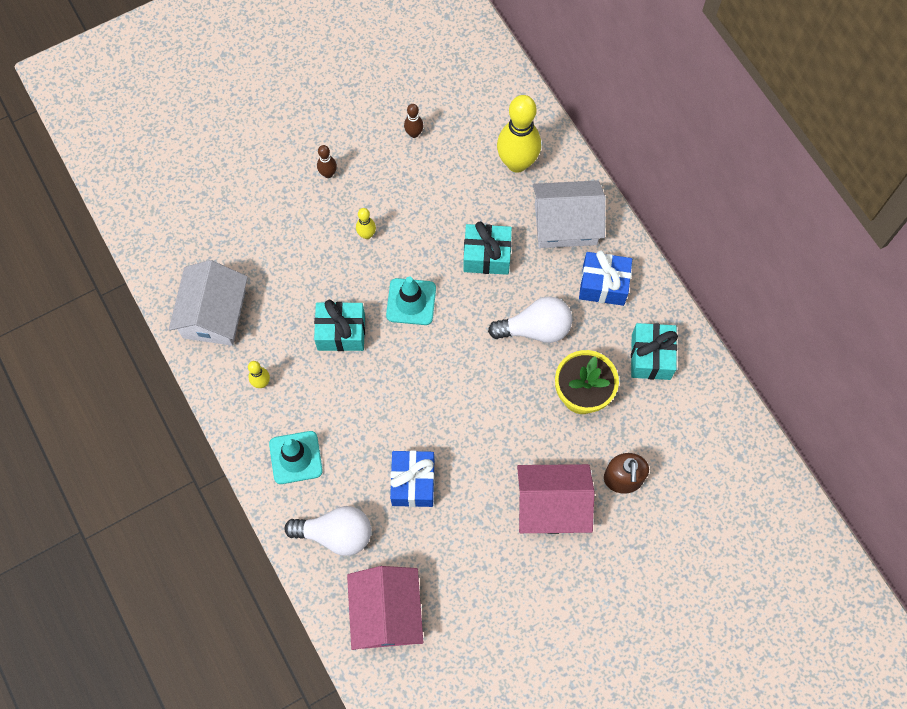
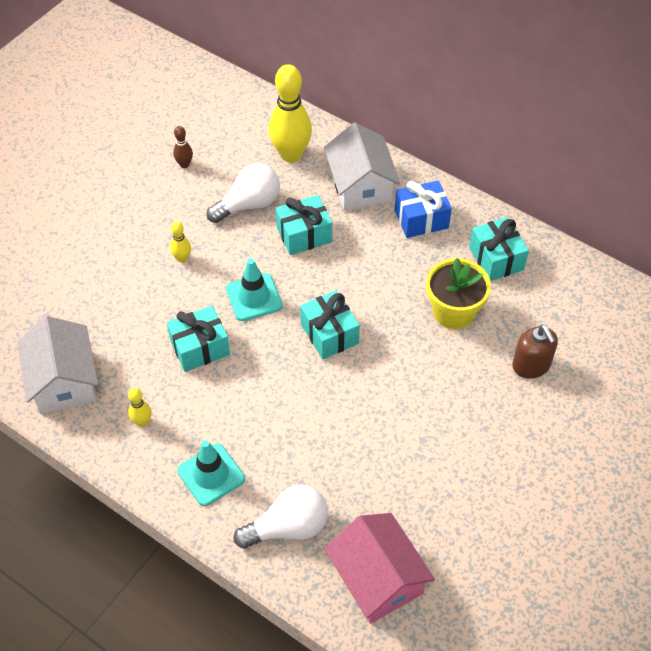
camera: 25 degrees left, 15 degrees down
(328, 174) = (119, 223): brown bowling pin -> none
(413, 482) = (339, 449): blue gift -> none
(459, 368) = (329, 334): none -> turquoise gift
(535, 329) = (381, 276): white light bulb -> white light bulb (249, 204)
(552, 505) = (481, 414): pink house -> none
(565, 224) = (361, 185): white house -> white house turned 75 degrees counterclockwise

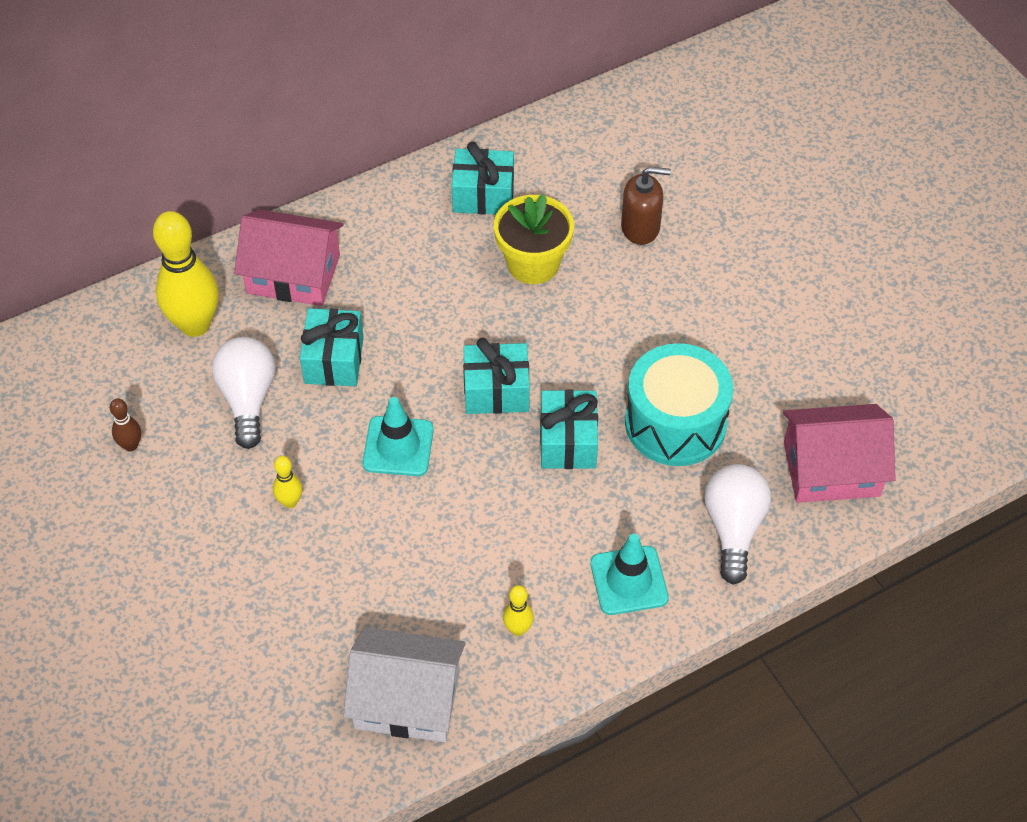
camera: 65 degrees left, 0 degrees up
(200, 348) = (441, 530): turquoise gift -> turquoise gift (568, 441)
(361, 185) = (293, 274): white house -> pink house
(362, 455) = (675, 423): none -> turquoise drum
(421, 219) = (383, 238): blue gift -> none

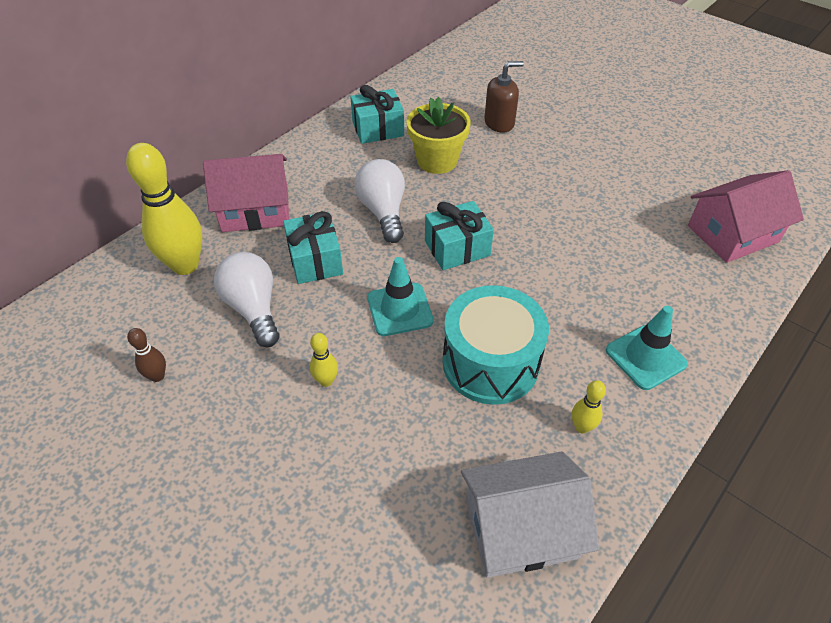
camera: 20 degrees left, 5 degrees down
(568, 441) = (533, 268): turquoise gift -> none
(675, 423) = (603, 234): turquoise drum -> turquoise drum (490, 362)
(733, 528) = (696, 294): white light bulb -> white light bulb (383, 212)

